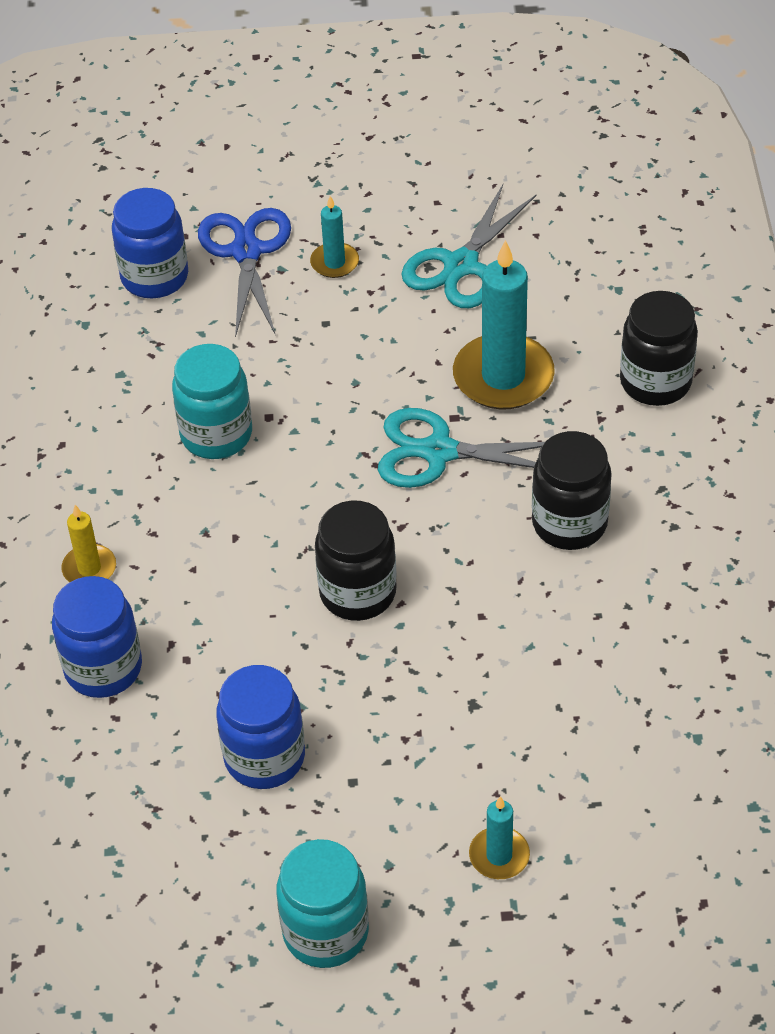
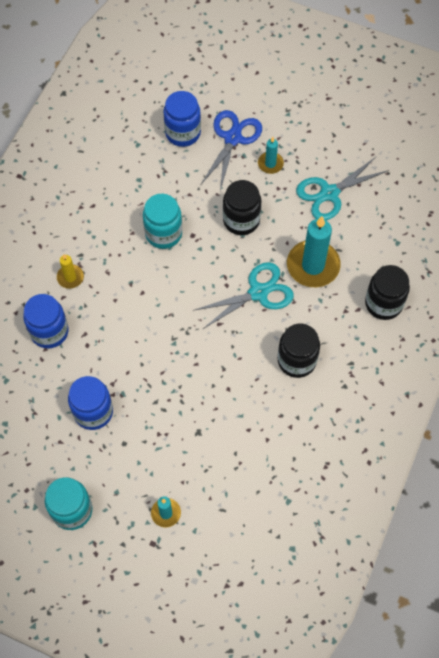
camera: 25 degrees right, 15 degrees up
(358, 593) = (180, 349): black jar -> black jar (241, 220)
(438, 452) = (258, 292): turquoise scissors -> turquoise scissors turned 120 degrees clockwise

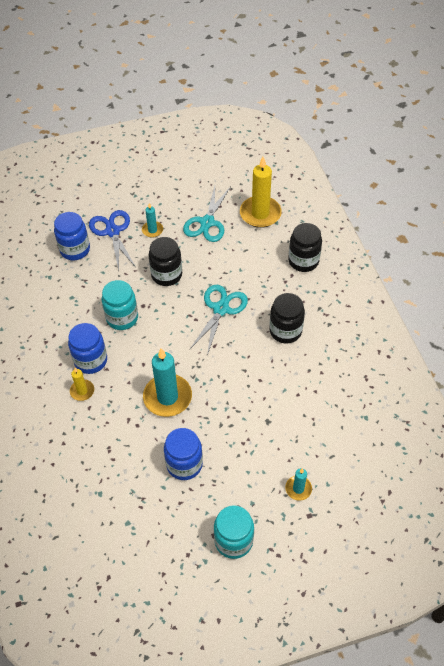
camera: 40 degrees left, 10 degrees down
(49, 332) = (101, 437): blue jar -> blue jar (91, 360)
(313, 265) = (239, 269): turquoise candle -> turquoise candle (167, 397)
(390, 221) = (260, 214): none -> yellow candle

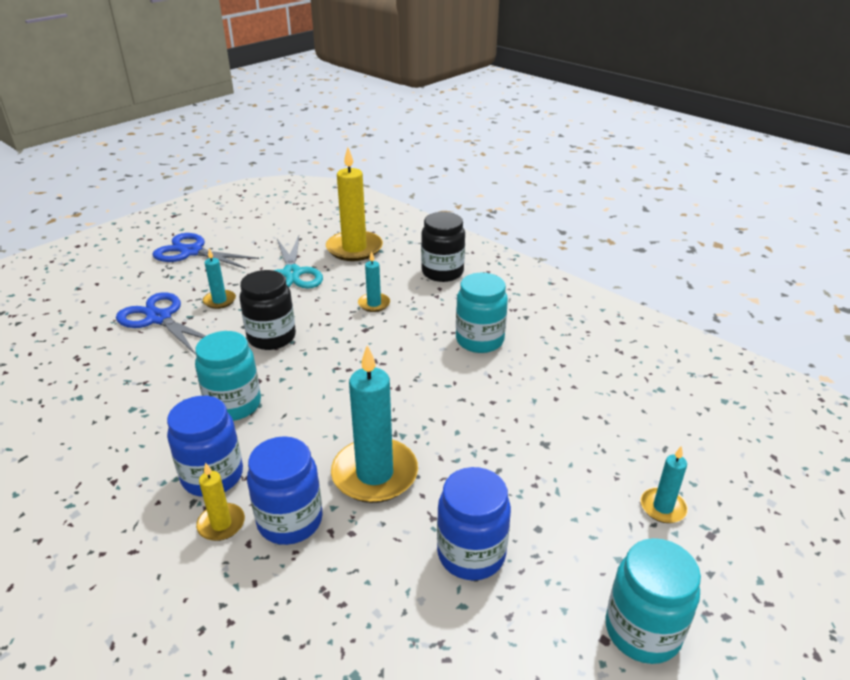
camera: 30 degrees left, 20 degrees down
(75, 250) = (108, 354): blue jar -> blue jar (290, 521)
(156, 176) = (191, 252): none -> blue scissors
(221, 309) = (375, 347): turquoise scissors -> none
(241, 272) = (374, 304): none -> turquoise candle
(285, 331) = (479, 340): black jar -> turquoise jar

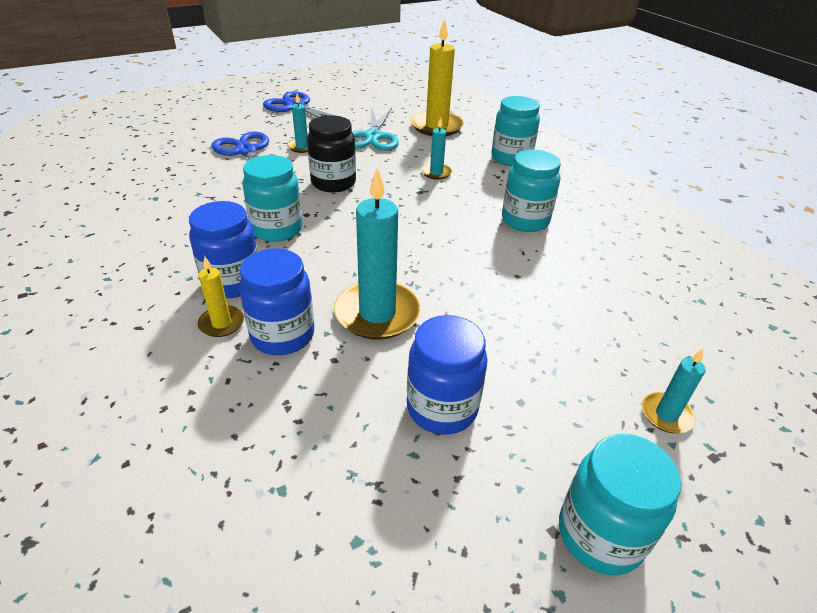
camera: 15 degrees right, 5 degrees up
(442, 272) = (511, 158): black jar -> turquoise jar

